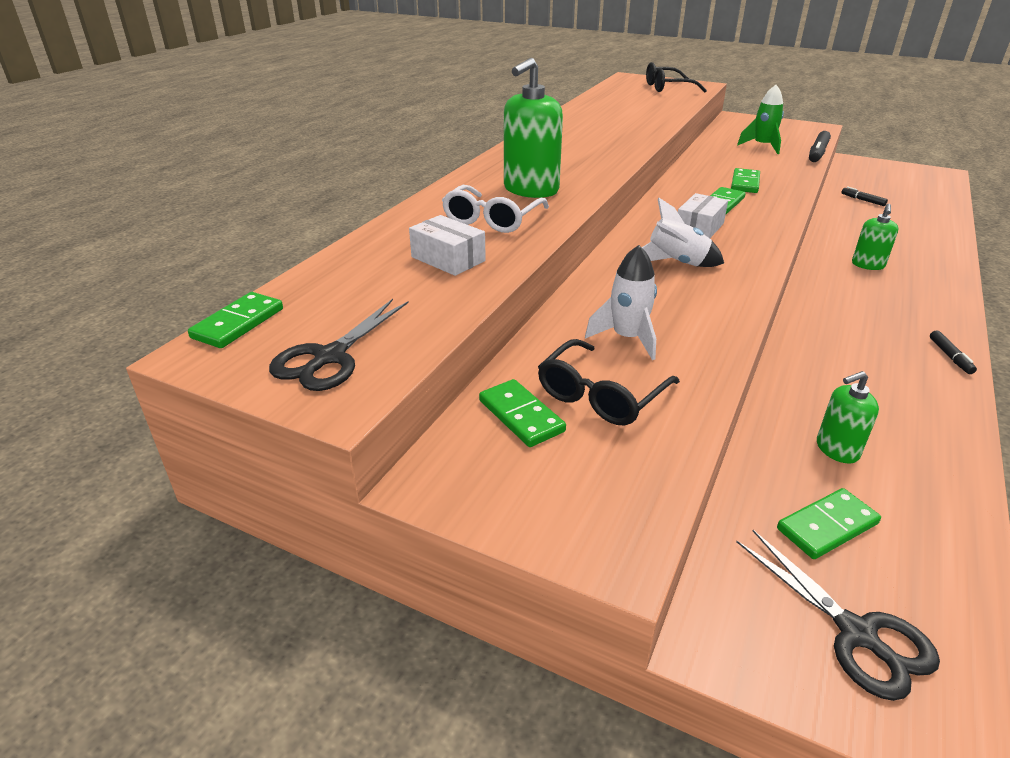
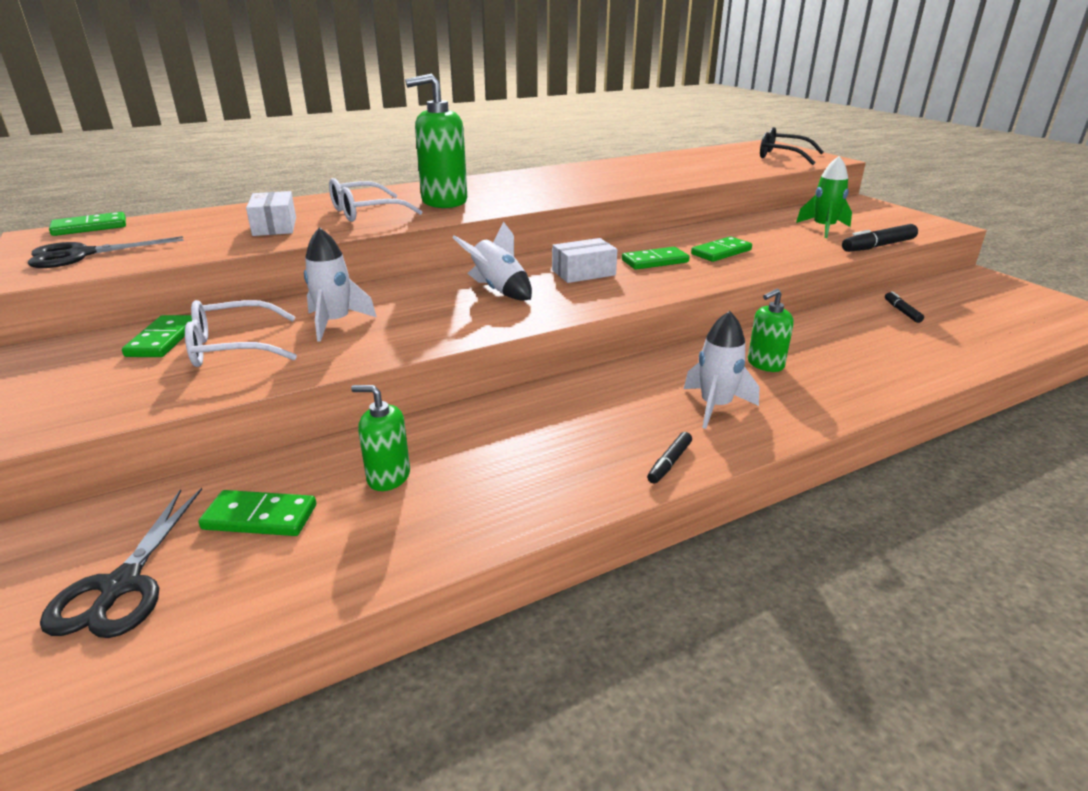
camera: 35 degrees right, 5 degrees down
(601, 395) = (232, 347): black glasses -> white glasses
(899, 306) = (715, 406): none -> white rocket

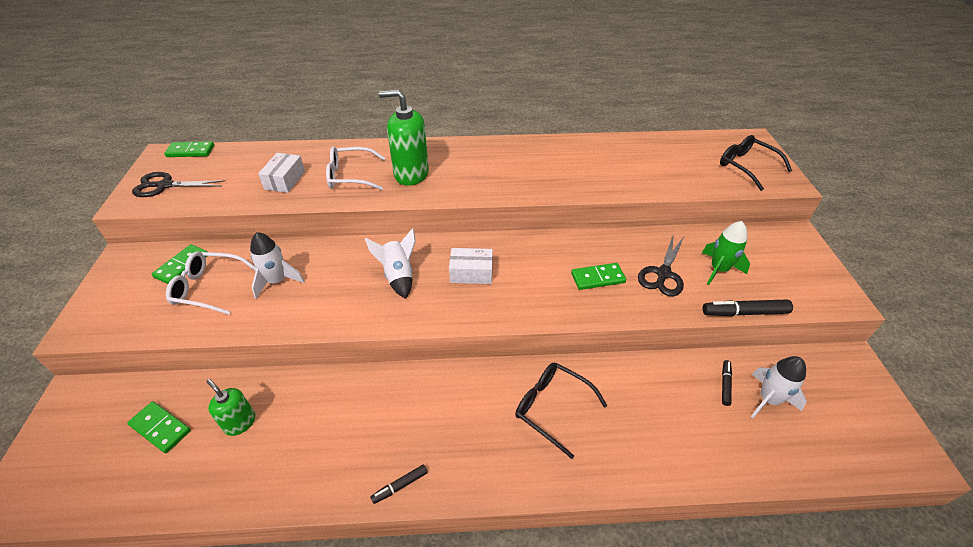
camera: 25 degrees right, 15 degrees up
(121, 586) = (75, 453): black scissors -> black scissors (663, 274)
(655, 261) = (535, 274): green domino -> none
(715, 406) = (476, 441): white rocket -> white rocket (768, 400)
(765, 364) = (552, 408): green soap dispenser -> black glasses

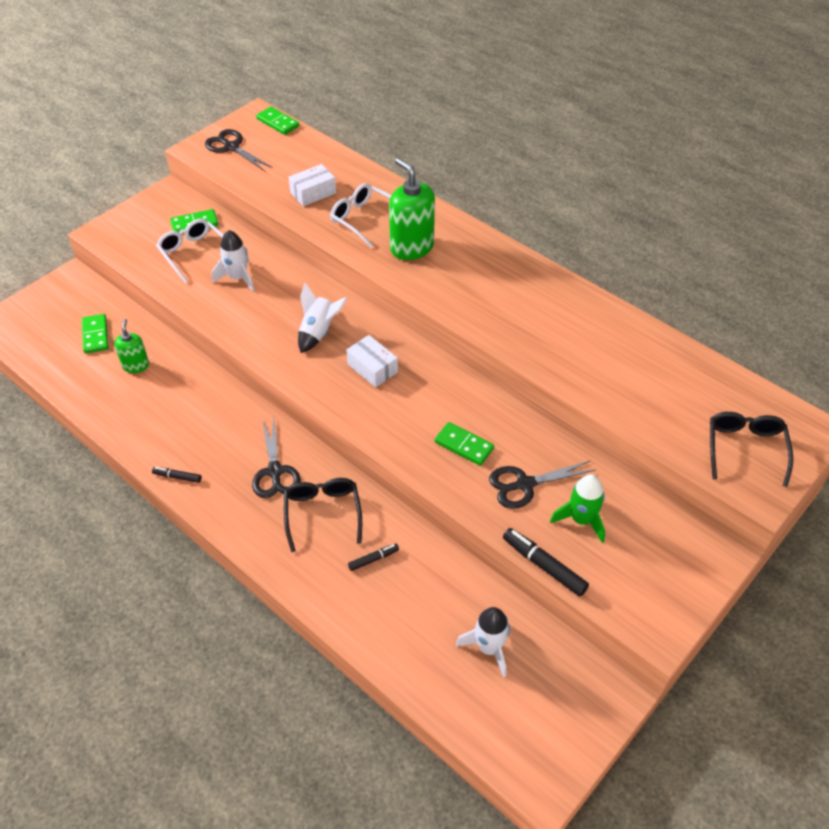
camera: 45 degrees right, 5 degrees up
(477, 408) = (275, 471): none -> black scissors
(725, 384) = (471, 609): black marker -> black marker (373, 559)

